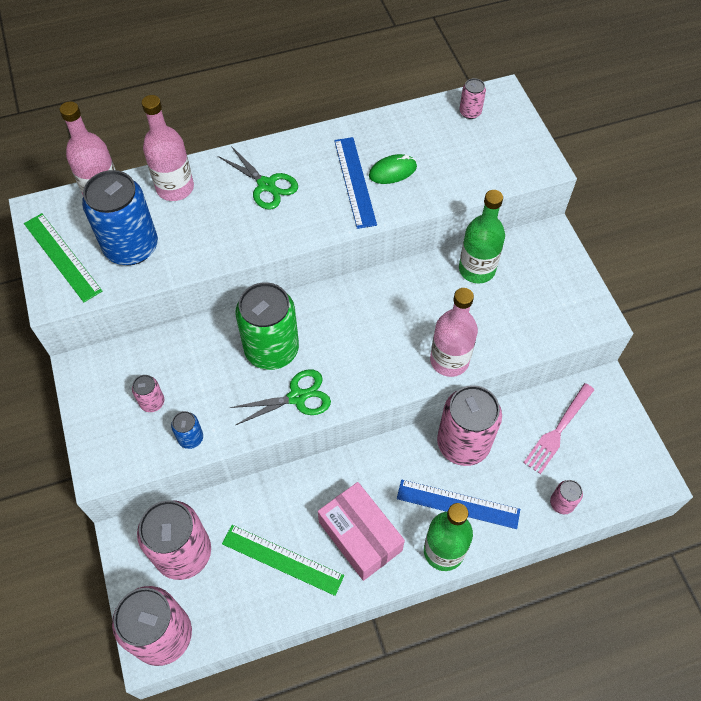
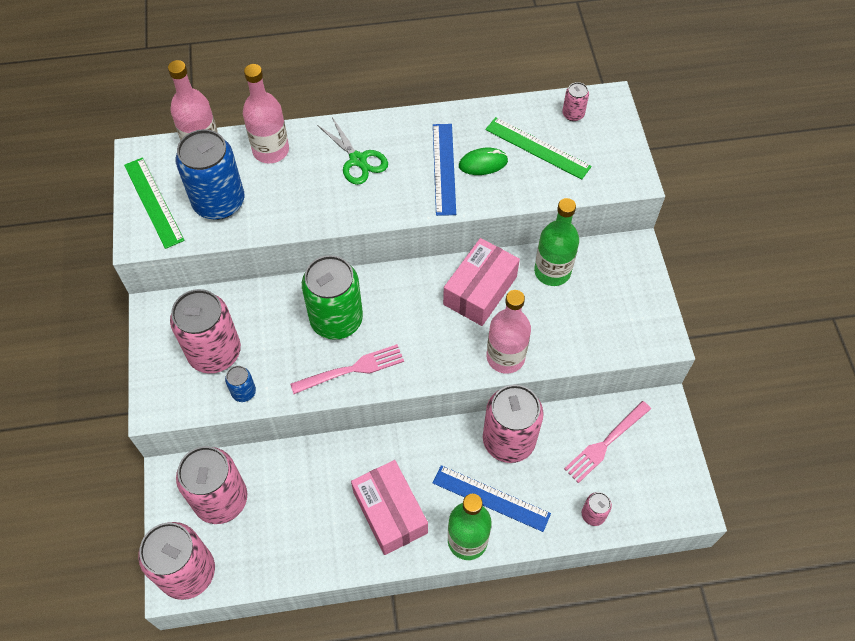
camera: 10 degrees right, 0 degrees up
(152, 402) = (214, 352): pink can -> pink can, size x2.23
(282, 559) = (312, 521): green ruler -> green ruler (537, 148)
(297, 397) = (352, 369): green scissors -> pink fork
(410, 298) = (480, 290): none -> pink box

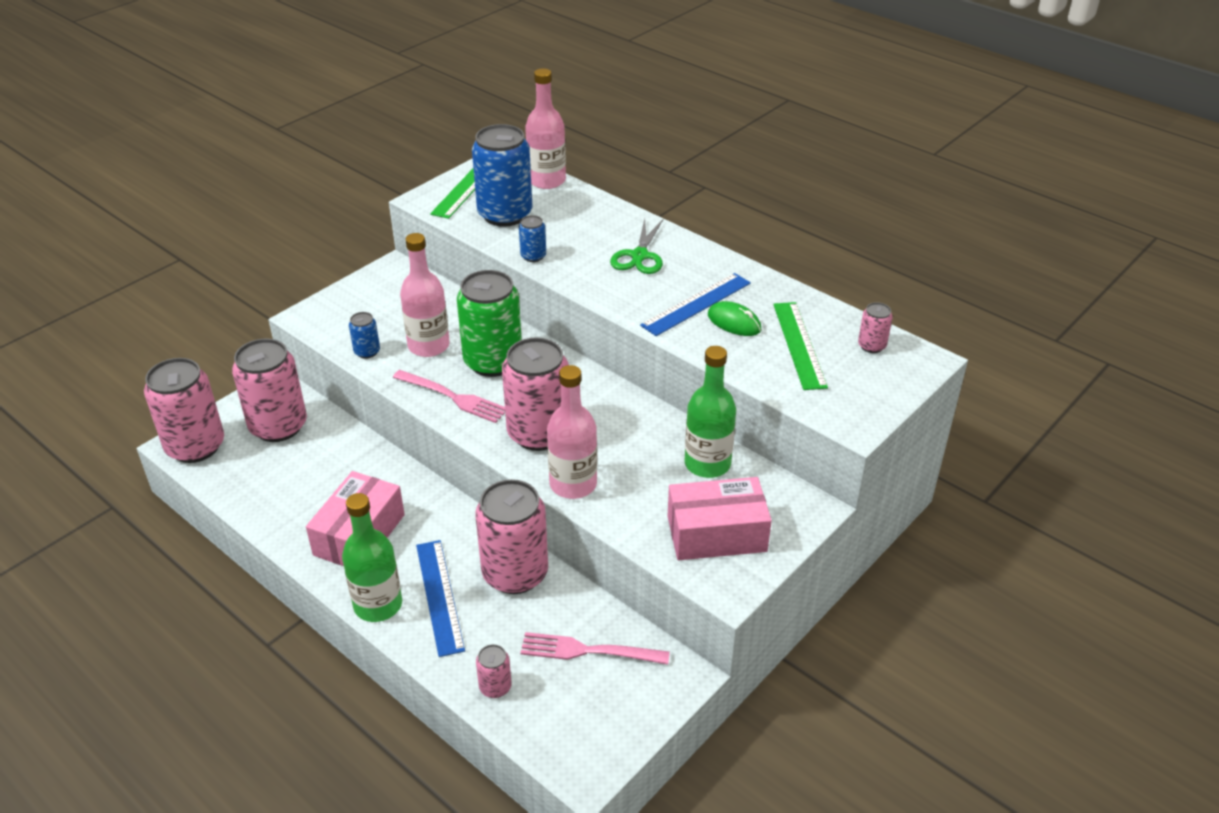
camera: 50 degrees right, 20 degrees down
(214, 352) = (388, 317): pink can -> pink can (538, 433)
(271, 150) = (588, 211): pink bottle -> pink bottle (428, 346)
(292, 220) = (533, 256): none -> blue can
(480, 290) = (626, 428): pink box -> pink box (716, 534)

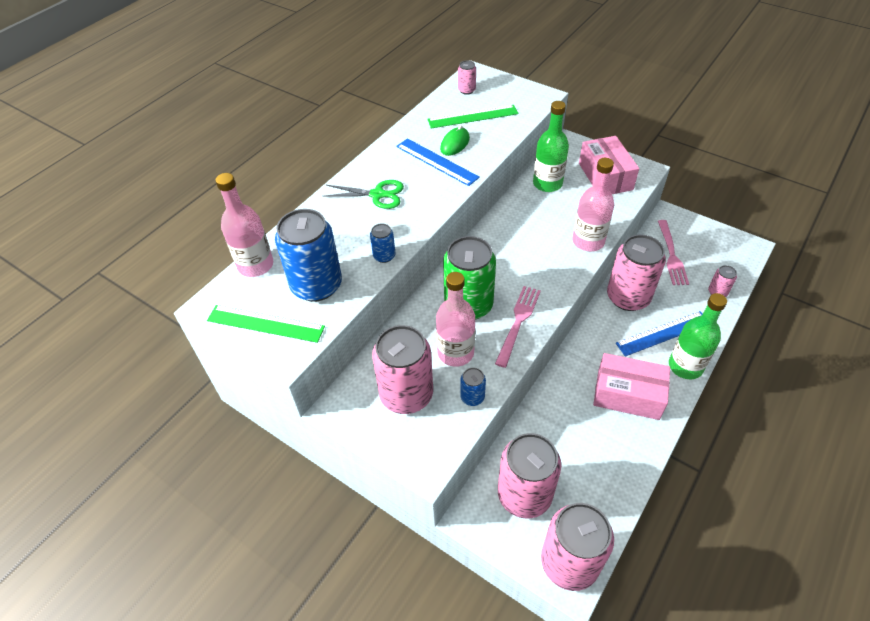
camera: 95 degrees left, 10 degrees up
(538, 433) = (544, 265): pink can -> pink can (406, 394)

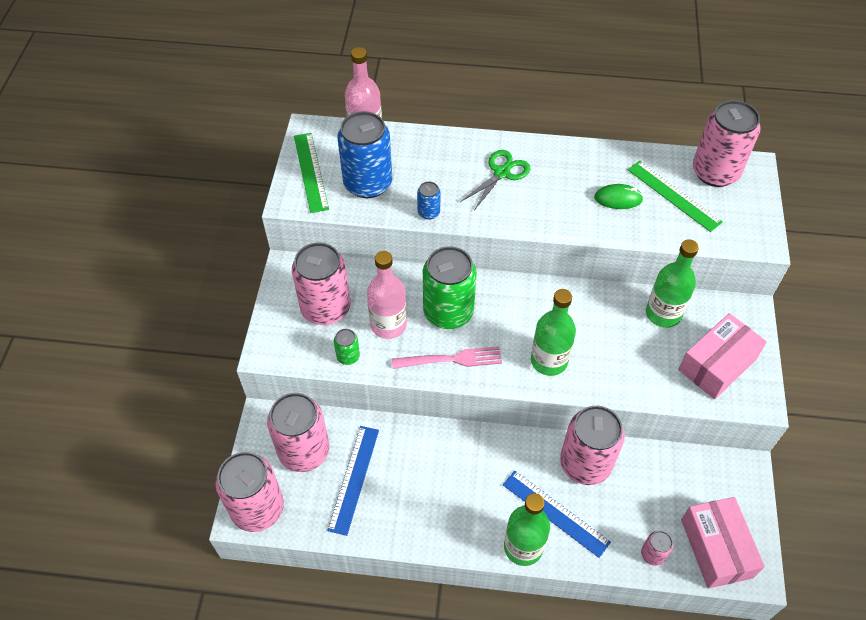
camera: 60 degrees right, 5 degrees up
(378, 195) = (502, 173): green scissors -> green scissors turned 120 degrees counterclockwise
(436, 162) = (579, 196): blue ruler -> blue ruler (353, 479)
(466, 90) = (715, 172): pink can -> pink can, size x2.23
(472, 397) = (348, 356): blue can -> green can
(553, 262) = (549, 361): none -> green bottle
(588, 241) = (599, 381): pink bottle -> none
(628, 394) = (456, 502): pink box -> pink box (716, 548)
(671, 255) = (680, 489): pink fork -> none

